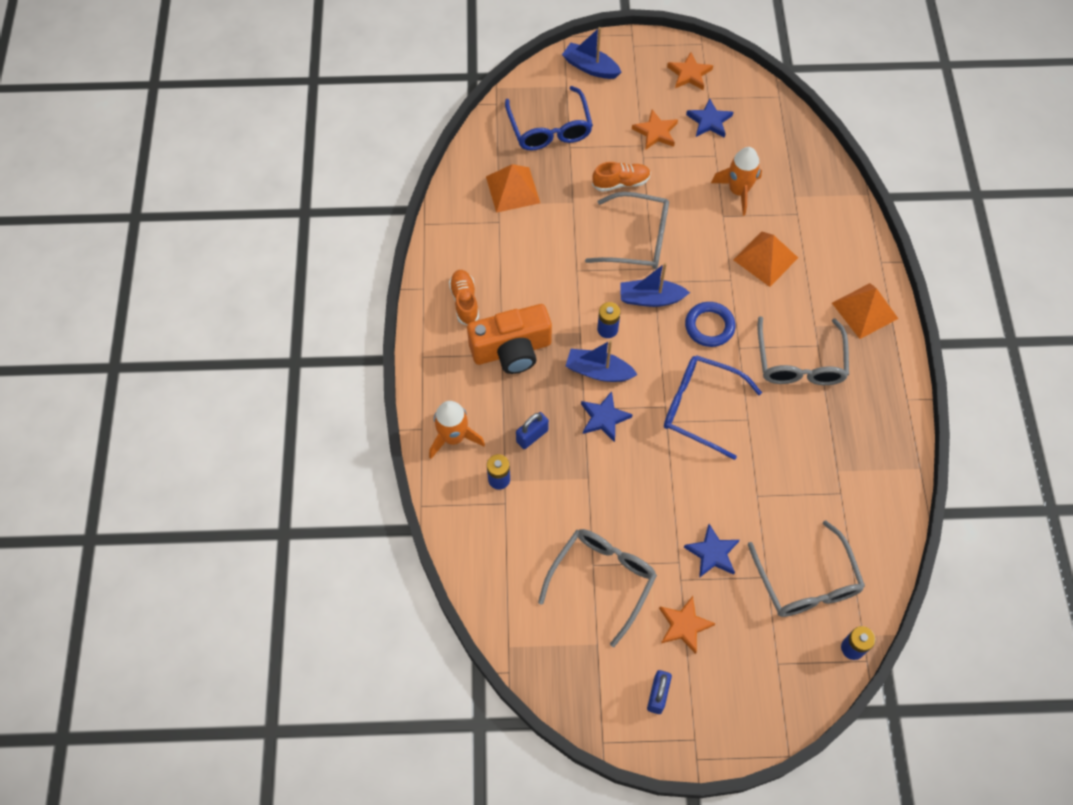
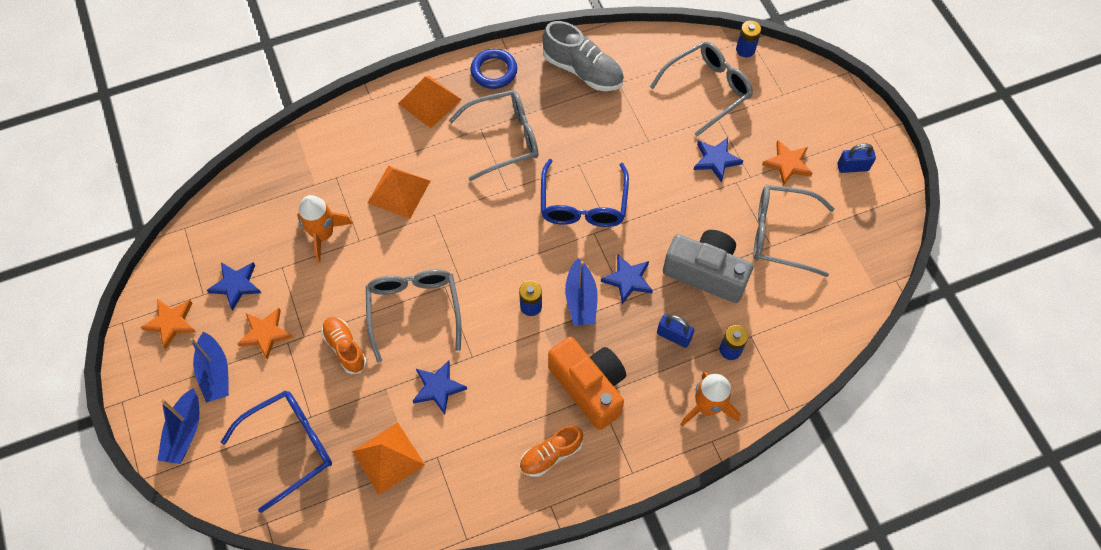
camera: 110 degrees left, 0 degrees up
(558, 238) = (438, 388): none -> blue star
(585, 490) = (706, 273): none -> grey camera
(650, 298) = (481, 278): blue boat -> blue boat (215, 373)
(709, 326) = (493, 219): blue ring -> blue ring (494, 71)
(867, 463) = (583, 70): none -> grey shoe

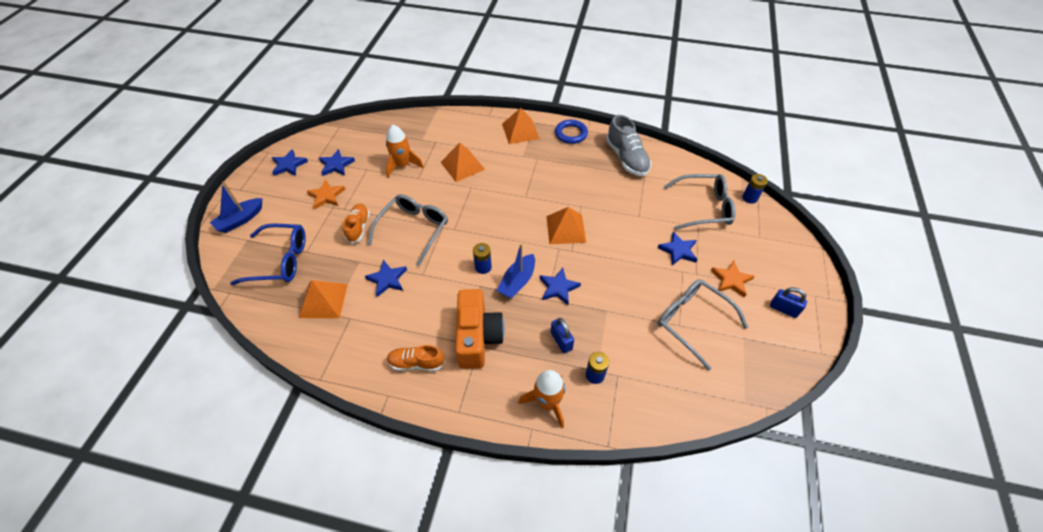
camera: 35 degrees right, 10 degrees down
(171, 323) = (289, 165): orange star -> blue star
(215, 373) = (284, 200): blue boat -> none
(504, 138) = (547, 170): grey glasses -> none
(583, 204) = (565, 229): blue glasses -> orange pyramid
(706, 273) = (616, 315): grey camera -> none

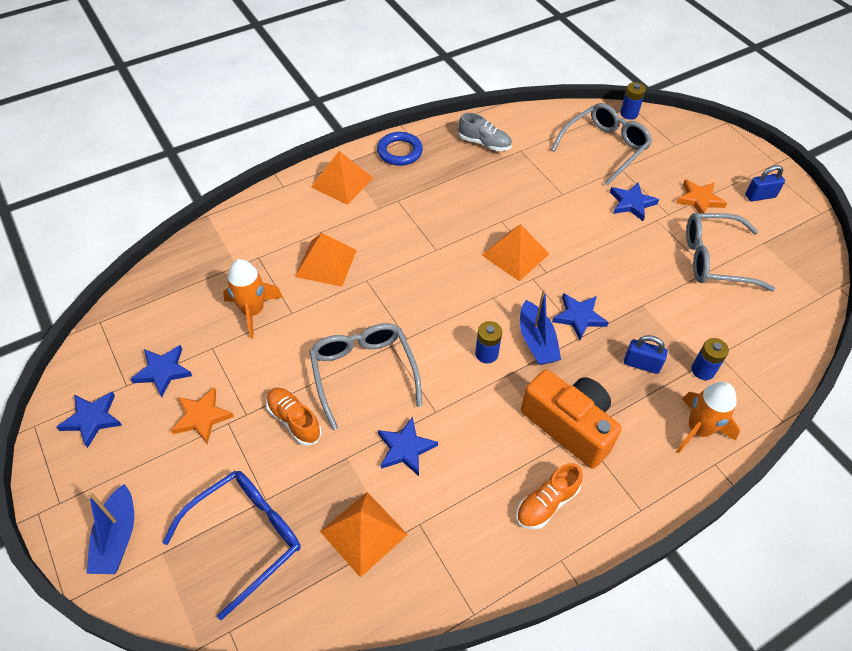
camera: 45 degrees left, 0 degrees up
(626, 158) = (484, 143): grey shoe -> grey shoe, size x0.64

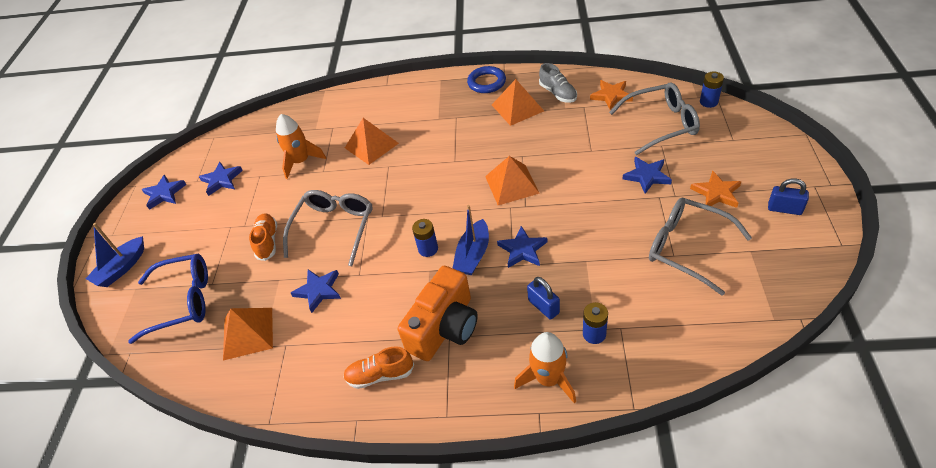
camera: 40 degrees right, 5 degrees down
(202, 417) = (219, 217): orange star -> orange star (611, 96)
(342, 182) = (427, 93): orange pyramid -> orange pyramid (517, 108)
(569, 426) = (444, 327): orange camera -> orange camera turned 45 degrees clockwise

